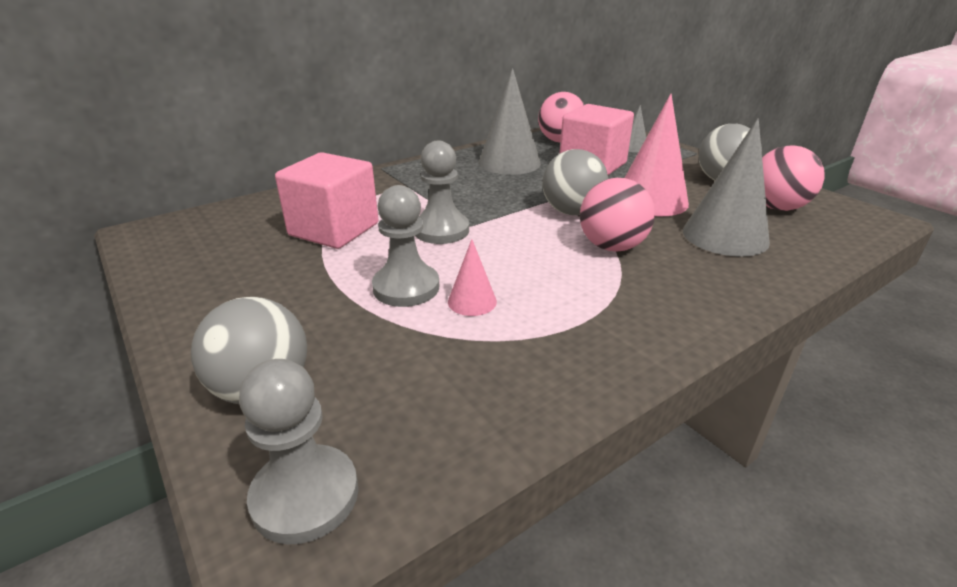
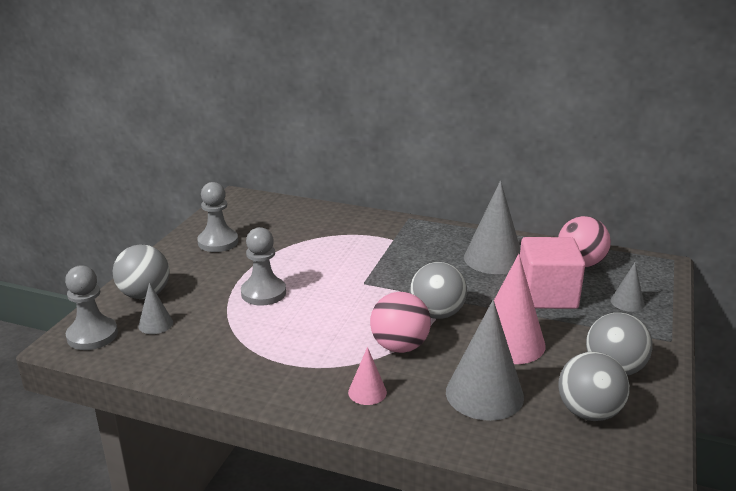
camera: 55 degrees right, 5 degrees down
(334, 229) = (302, 243): pink cube -> none
(364, 404) = (155, 324): none -> grey cone
(441, 230) = (344, 276): grey pawn -> grey pawn (218, 242)
(472, 301) = (270, 319): pink cone -> pink cone (367, 392)
(777, 207) = (588, 412): pink ball -> grey ball

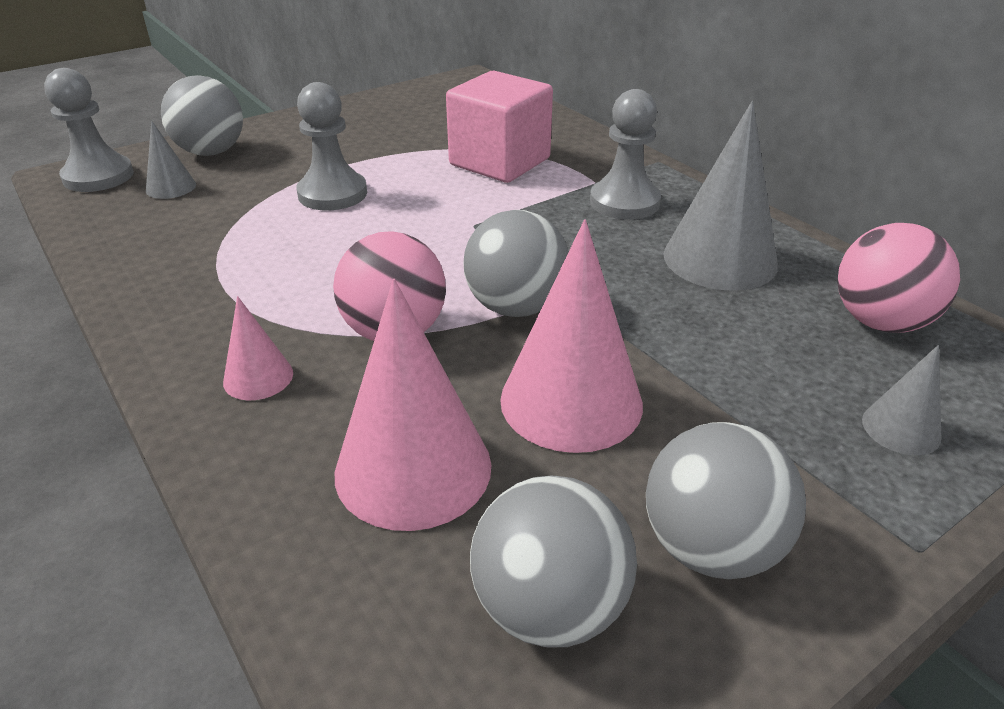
camera: 35 degrees right, 10 degrees up
(218, 242) = (371, 120): grey pawn -> grey pawn (624, 202)
(484, 394) = (413, 468): grey cone -> pink cone
(546, 295) = (743, 350): pink cube -> pink cube (499, 162)

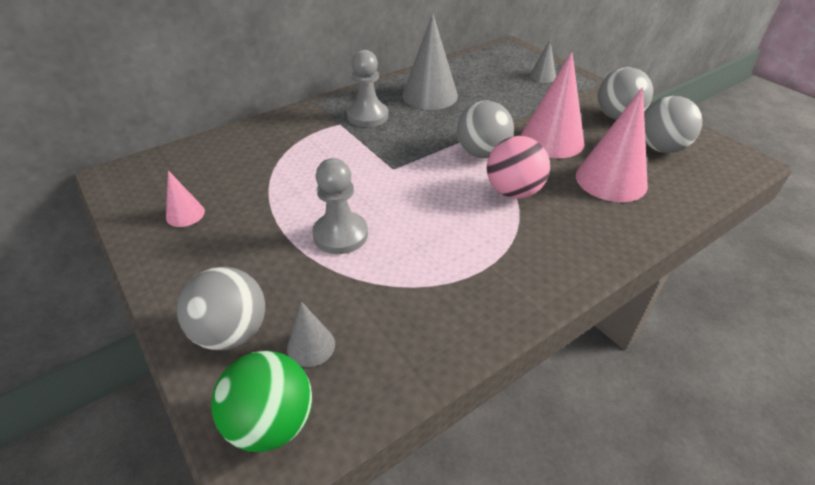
camera: 90 degrees left, 5 degrees up
(98, 176) = (271, 423): grey pawn -> green ball
(258, 377) = (567, 237): pink cone -> pink cone (185, 214)
(499, 162) = (301, 158): pink cube -> none
(880, 322) = (477, 69): pink ball -> none

